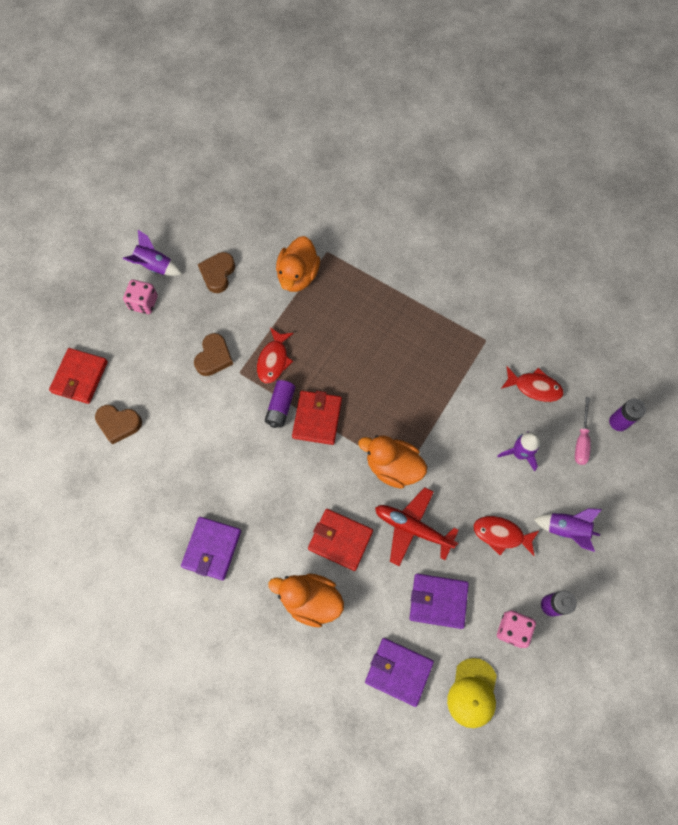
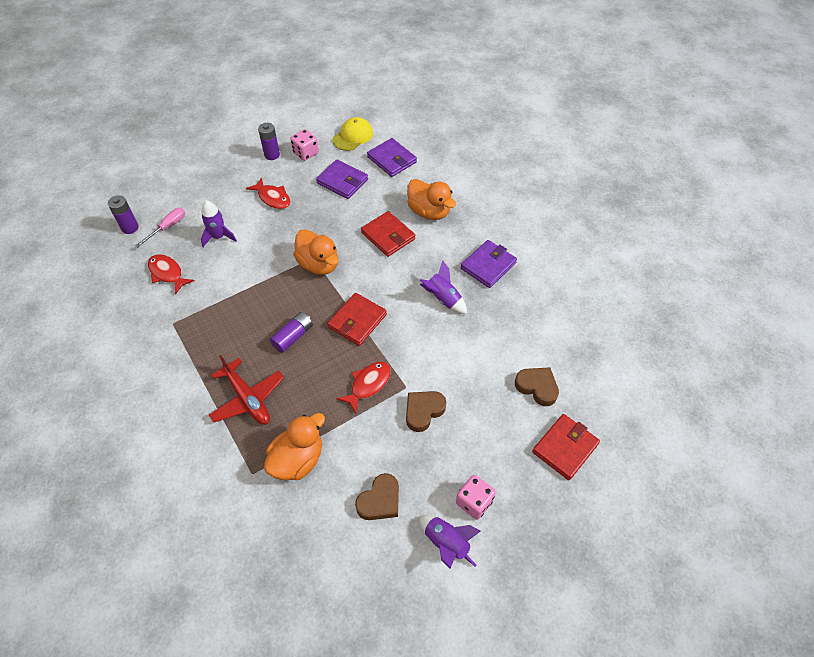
camera: 155 degrees left, 15 degrees down
(280, 407) = (383, 342): purple battery -> purple battery (293, 337)
(412, 528) = (331, 224): red plane -> red plane (247, 398)
(566, 529) = (227, 185): purple rocket -> purple rocket (443, 299)

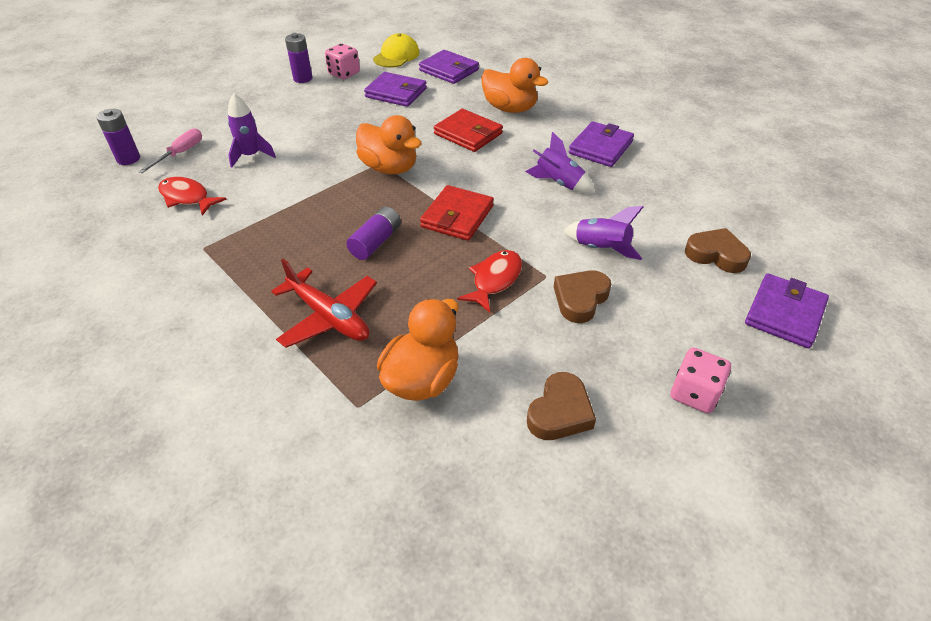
camera: 10 degrees left, 10 degrees down
(273, 198) = (313, 114): red fish -> none
(446, 543) = (678, 452): purple rocket -> purple rocket (601, 249)
(565, 448) = (784, 313): red wallet -> purple wallet

